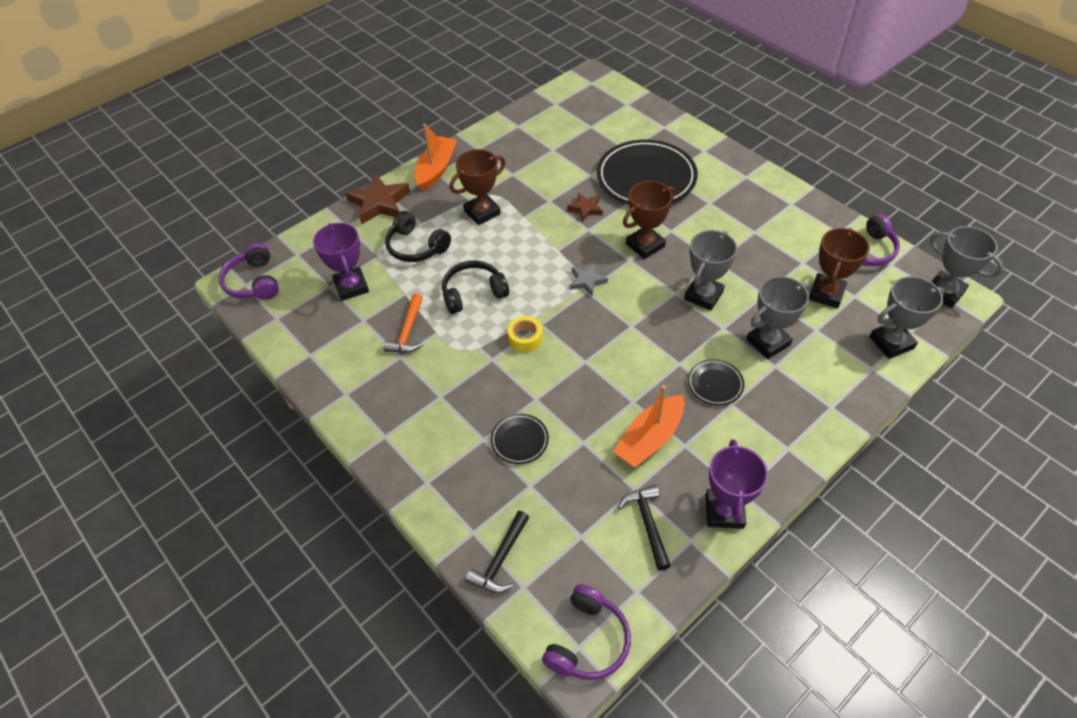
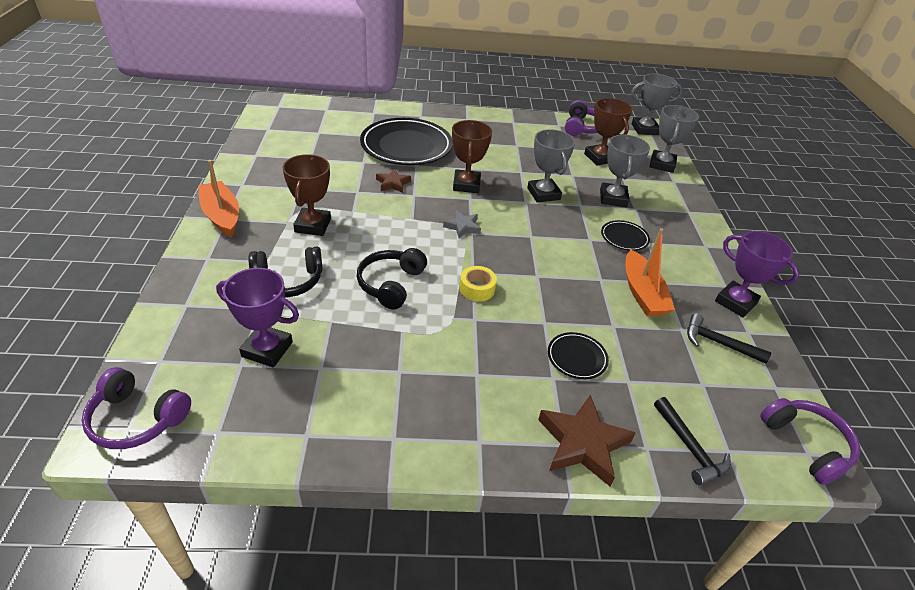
camera: 55 degrees left, 10 degrees down
(379, 203) = (198, 268): brown star -> brown star (583, 443)
(408, 331) = (377, 347): orange hammer -> none

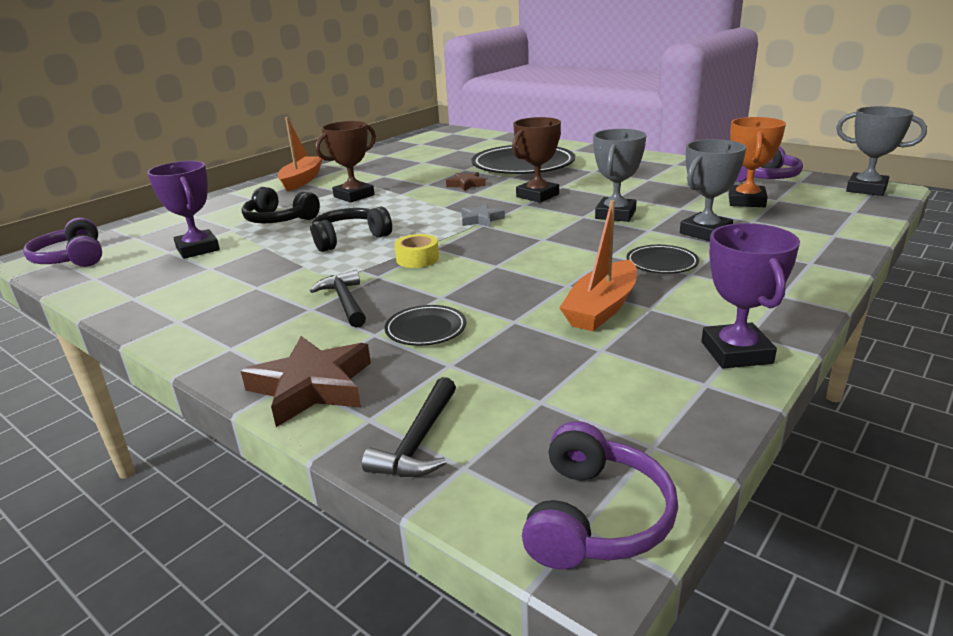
camera: 45 degrees right, 15 degrees down
(600, 158) = (746, 201): brown trophy -> orange trophy
(662, 164) = (840, 219): grey trophy -> none
(718, 343) = (634, 377): black hammer -> black hammer (345, 301)

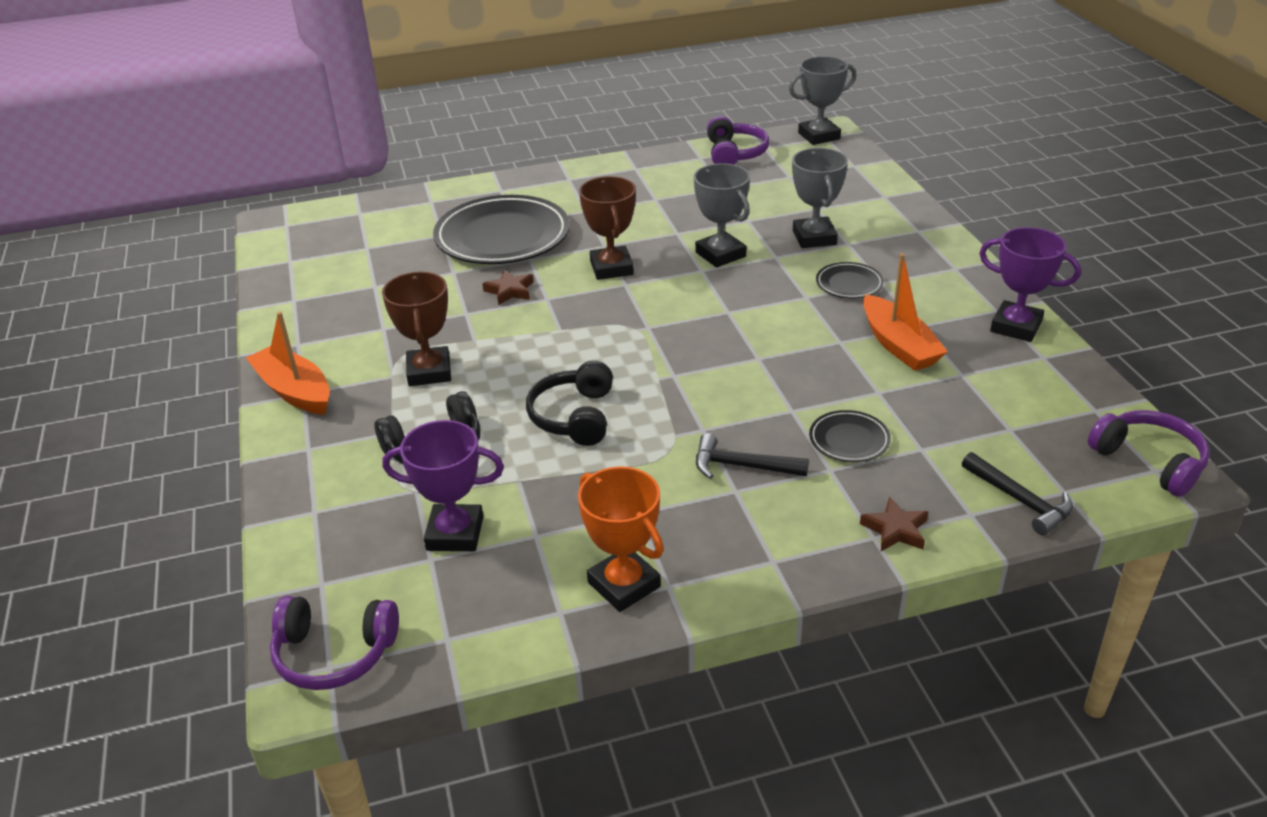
camera: 55 degrees left, 10 degrees up
(312, 387) = (895, 530): brown star -> brown star, size x0.56
(417, 259) = (688, 393): yellow tape -> none
(481, 219) = (633, 322): grey star -> none
(746, 201) = (775, 189): orange trophy -> orange trophy (624, 584)

